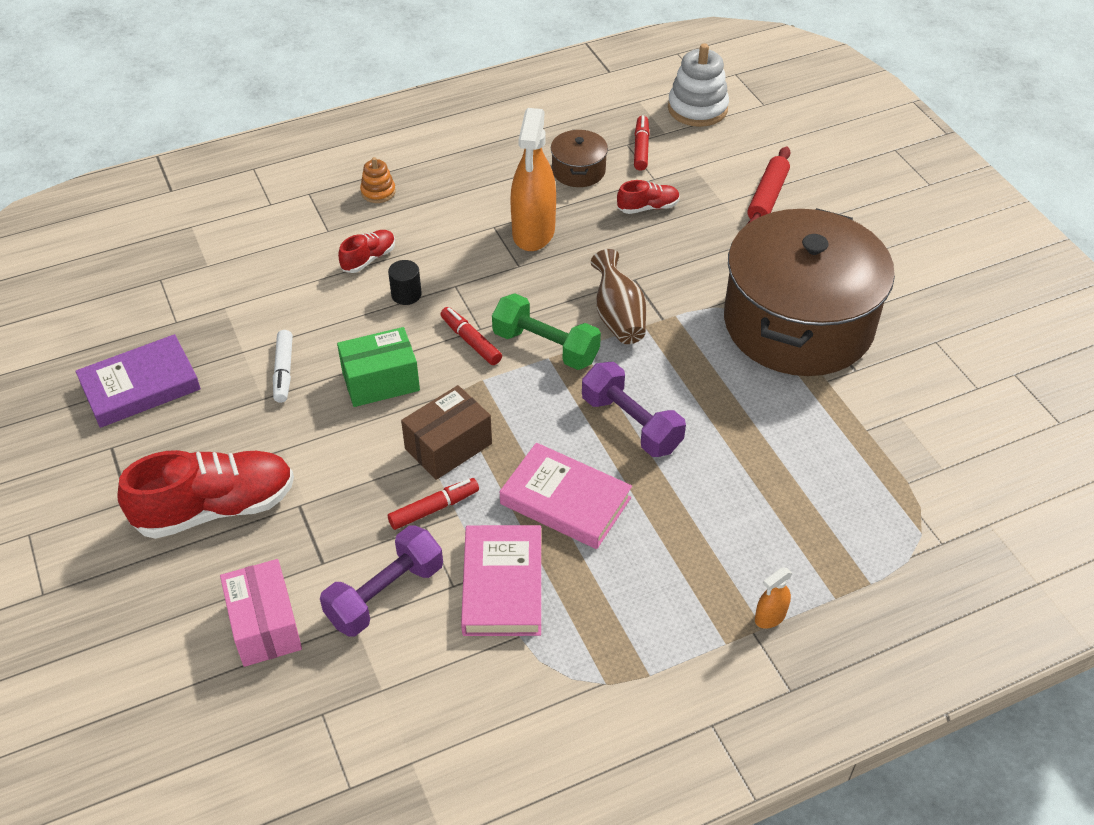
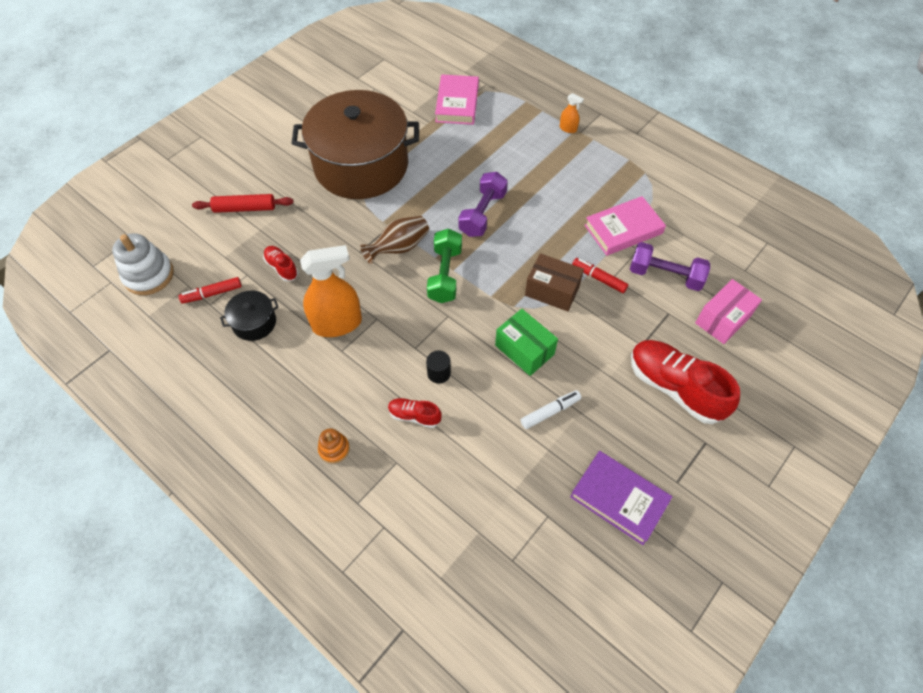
camera: 115 degrees left, 10 degrees up
(471, 341) = (462, 316): red marker -> none
(565, 501) = (554, 223): pink book -> pink book (457, 103)
(578, 171) = (254, 323): brown pot -> black pot

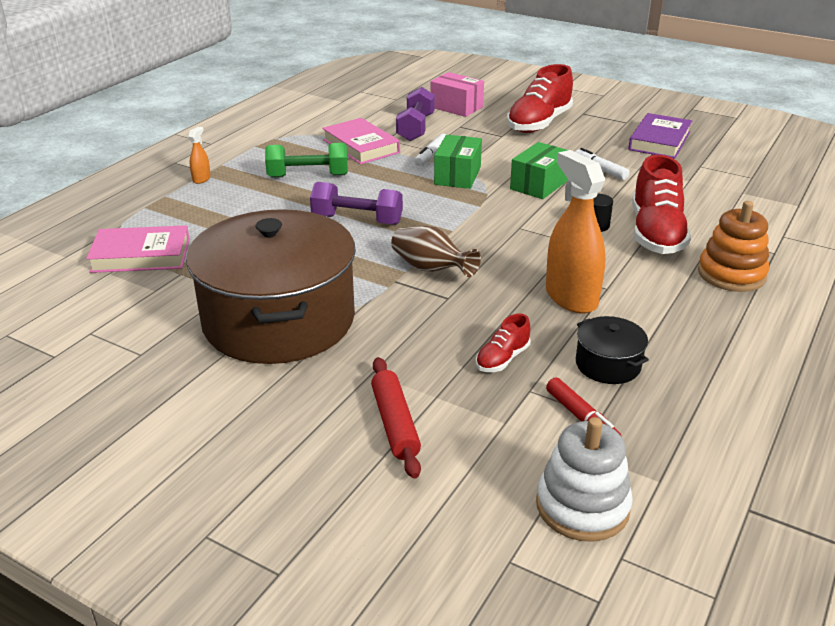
camera: 100 degrees left, 25 degrees down
(334, 449) = (731, 274): orange stacking toy -> orange stacking toy, size x1.85
(414, 416) = (656, 233): red shoe -> red shoe, size x2.05
(445, 275) = (461, 234): green dumbbell -> green dumbbell (308, 176)
(552, 291) = (457, 176): brown box -> green box
(599, 278) = (431, 155): red marker -> white marker

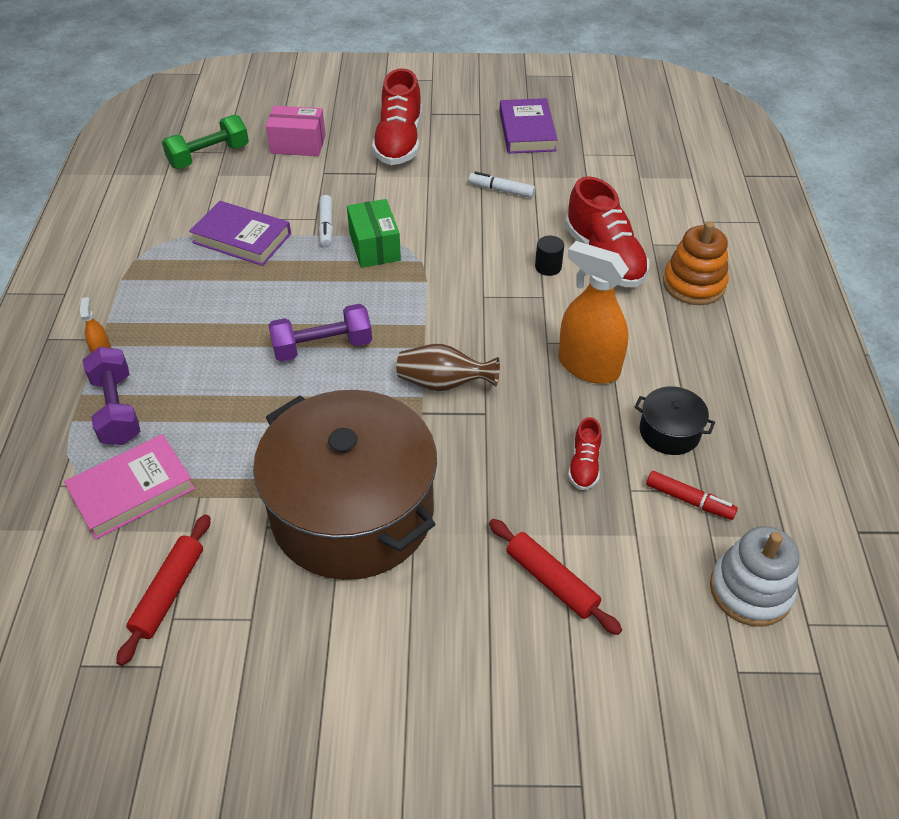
camera: 30 degrees left, 15 degrees up
(103, 318) = (169, 593): none -> red rolling pin
(308, 176) = (220, 303): green dumbbell -> green dumbbell (209, 156)
(361, 146) = (242, 238): pink book -> purple book
(415, 128) = (279, 190): purple dumbbell -> purple dumbbell (117, 409)
(539, 185) = (460, 231): green box -> none

